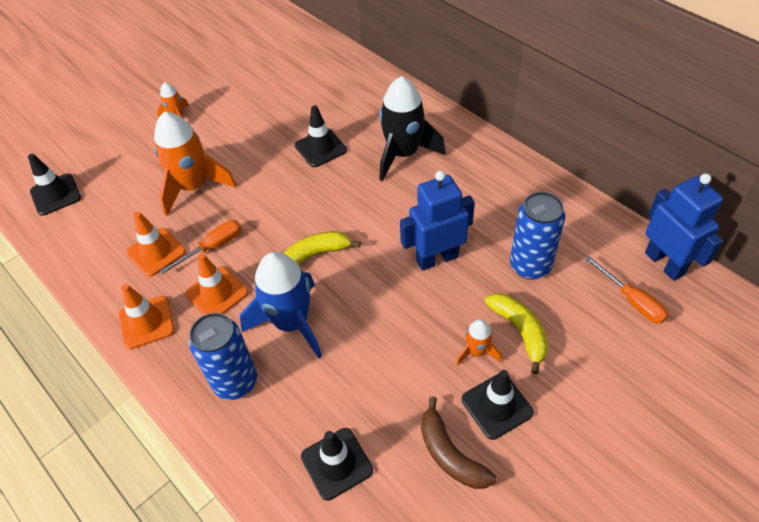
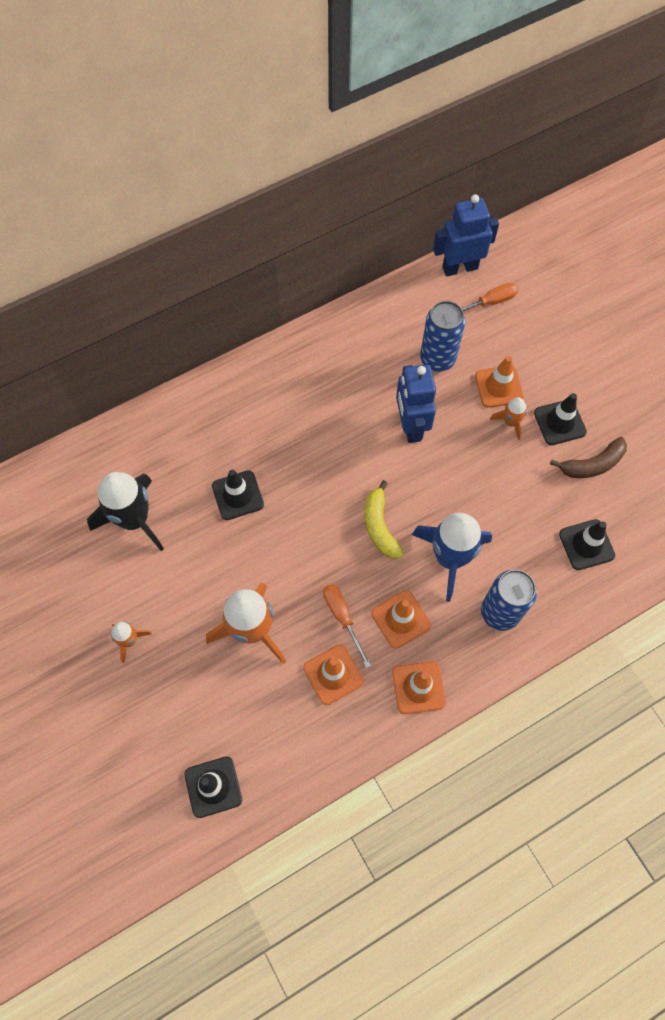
camera: 80 degrees left, 15 degrees up
(403, 154) = (273, 421): black rocket -> black rocket (134, 519)
(520, 331) = (499, 386): yellow banana -> orange traffic cone

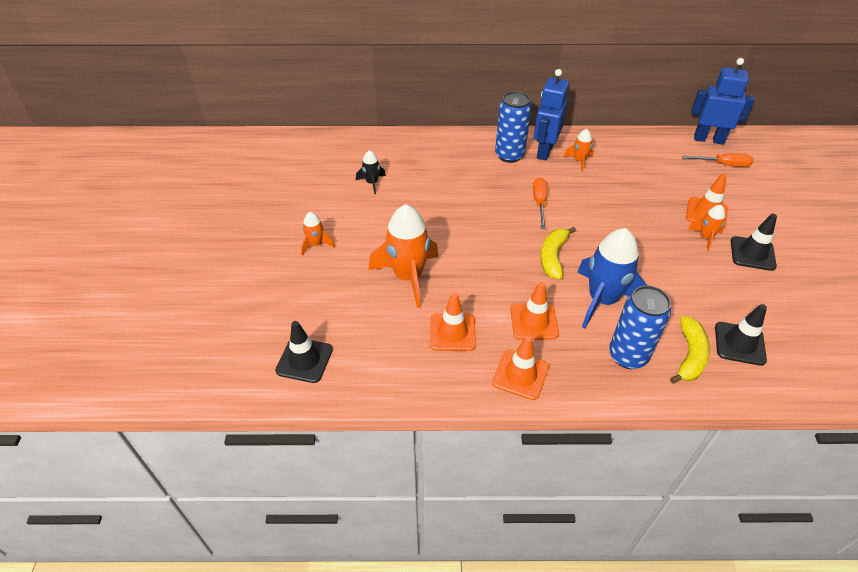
camera: 30 degrees right, 20 degrees down
(134, 519) = (372, 183): black rocket -> black rocket, size x0.49
(237, 495) = (454, 198): black traffic cone -> none
(341, 370) = (579, 161): none -> orange rocket
(342, 617) = (485, 299): orange screwdriver -> orange screwdriver (539, 203)
(410, 426) = (616, 209): blue robot -> blue robot (544, 151)
(437, 359) = (661, 180): blue can -> blue can (509, 155)
(551, 583) = (689, 356): none -> yellow banana
(592, 464) = (771, 291): brown banana -> none

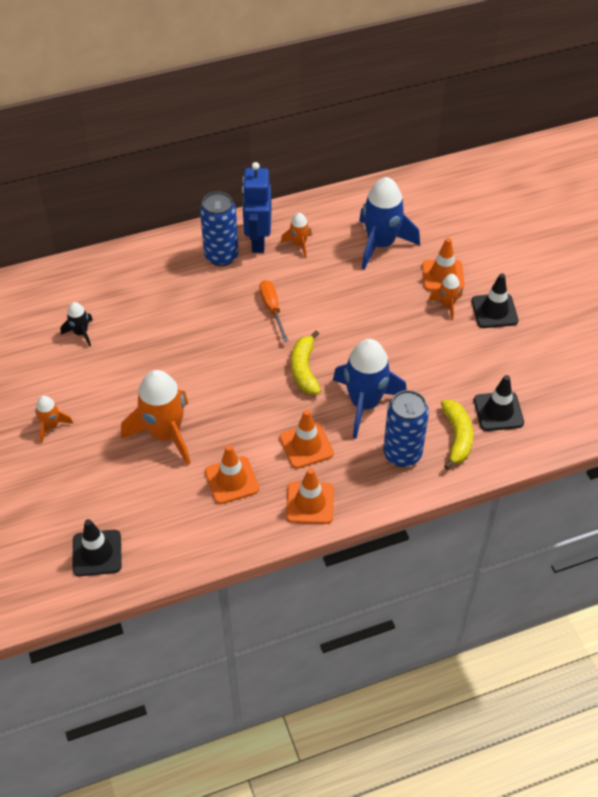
camera: 20 degrees left, 5 degrees up
(653, 177) = (381, 244): none -> blue rocket
(708, 139) = (427, 180): blue robot -> none
(723, 165) = (448, 210): orange screwdriver -> none

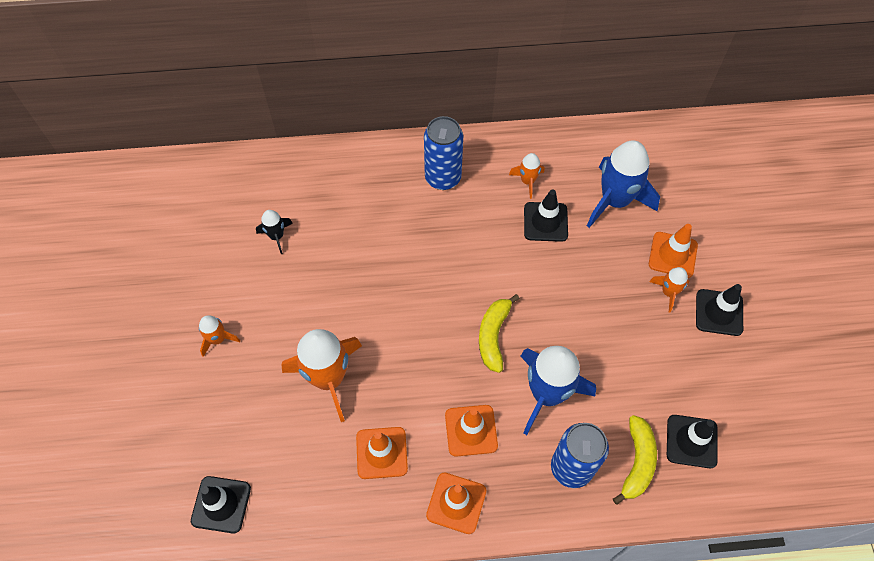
camera: 15 degrees right, 10 degrees up
(258, 241) = (485, 167): blue robot -> none
(272, 309) = (479, 254): orange screwdriver -> none
(324, 272) = (545, 222): none -> black traffic cone

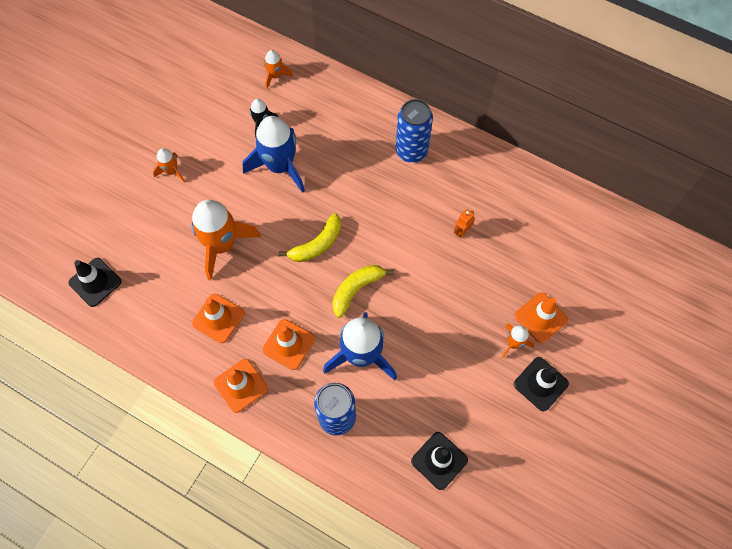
camera: 35 degrees right, 5 degrees up
(527, 181) = (473, 192): orange rocket -> orange rocket (275, 76)
(545, 222) = (462, 231): black traffic cone -> orange robot
(615, 200) = (530, 248): blue rocket -> blue rocket (280, 166)
(637, 462) = (387, 446): yellow banana -> yellow banana (317, 244)

